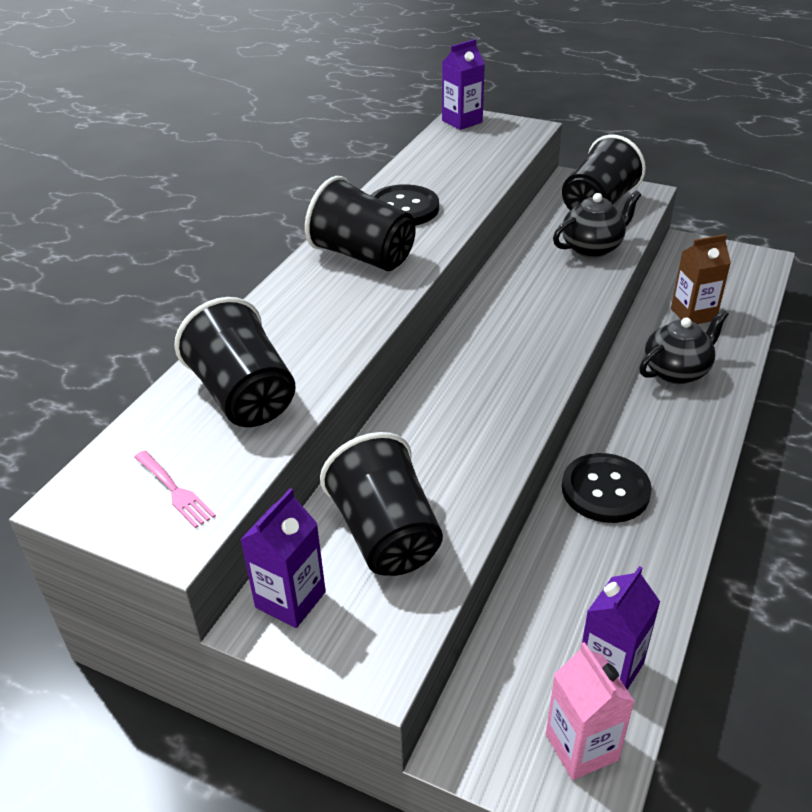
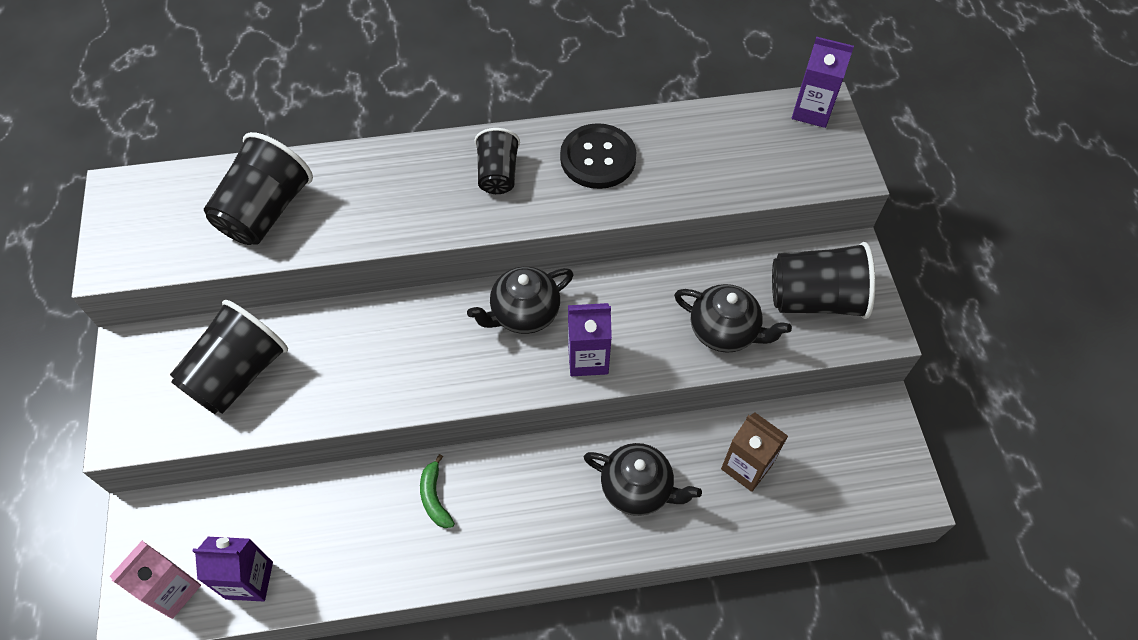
camera: 55 degrees right, 20 degrees up
(175, 491) = (150, 235): pink fork -> none
(290, 599) = (152, 353): purple carton -> purple carton (588, 358)
(363, 256) = (498, 174): black cup -> black cup, size x0.61
(488, 330) = (524, 313): none -> black teapot
(605, 490) = (435, 497): black button -> green banana

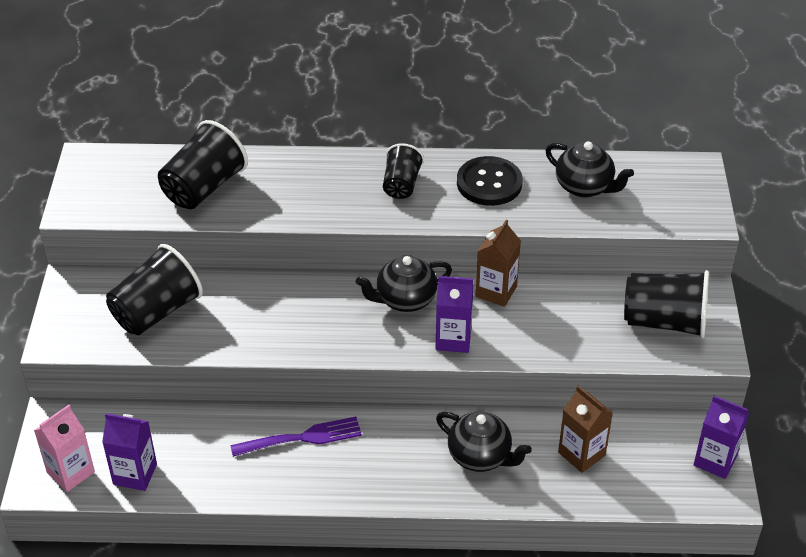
camera: 10 degrees right, 15 degrees down
(435, 497) = (302, 438): green banana -> purple fork
(624, 287) = (496, 291): none -> brown carton
(724, 331) = (577, 335): black teapot -> black teapot (585, 187)
(812, 111) = (685, 170): purple carton -> purple carton (715, 460)

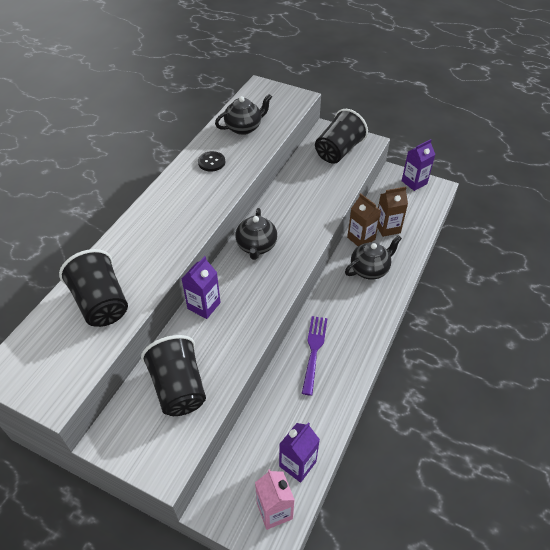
camera: 65 degrees left, 5 degrees up
(401, 185) = (182, 199): black cup -> none
(453, 339) = (302, 236): purple carton -> purple carton (204, 305)
(489, 183) = (211, 162): black button -> black button, size x0.62
(496, 291) = (275, 205): brown carton -> brown carton (361, 238)

